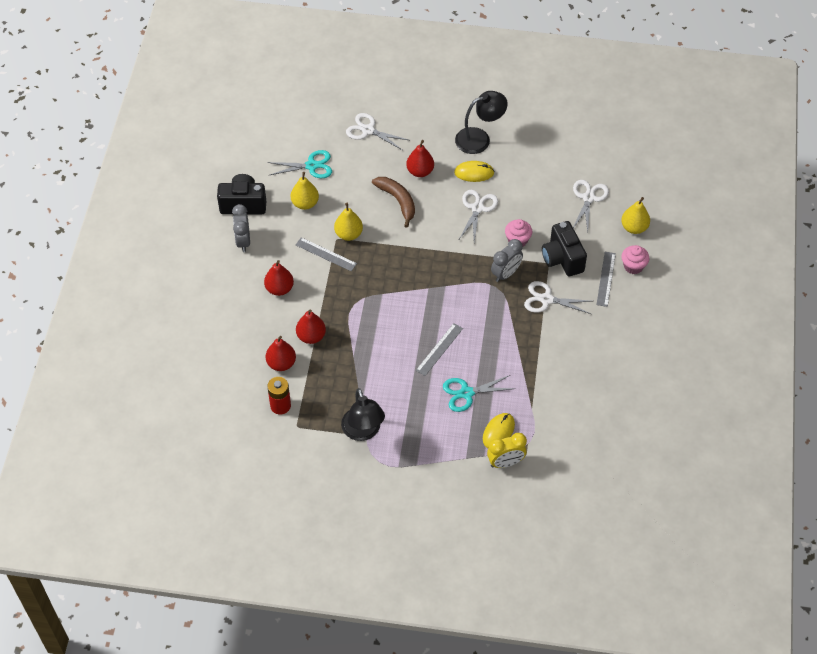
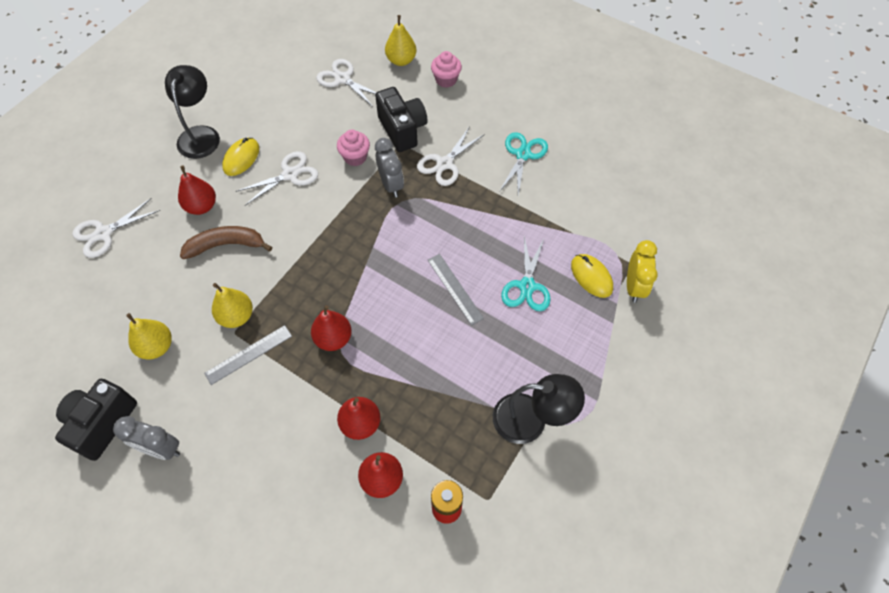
camera: 65 degrees left, 5 degrees up
(279, 289) = (265, 433): red pear -> red pear (333, 338)
(311, 166) = (106, 315): turquoise scissors -> turquoise scissors (523, 155)
(477, 208) = (290, 174): white scissors -> white scissors turned 105 degrees clockwise
(562, 259) = (402, 130): black camera -> black camera turned 120 degrees counterclockwise
(606, 279) = (448, 106): grey ruler -> none

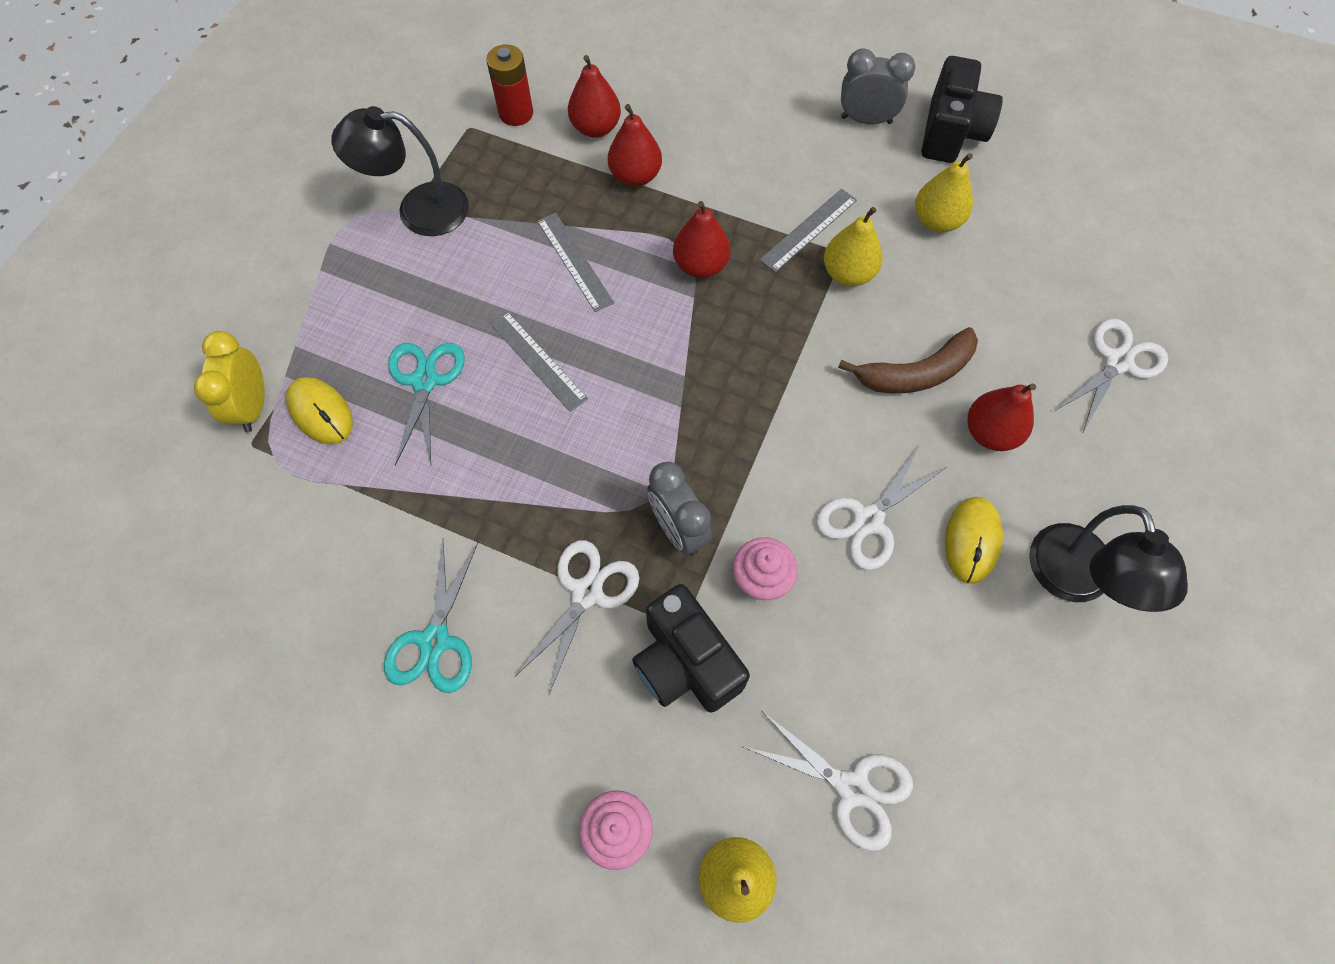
camera: 170 degrees right, 5 degrees up
(420, 356) = (575, 261): none -> grey ruler

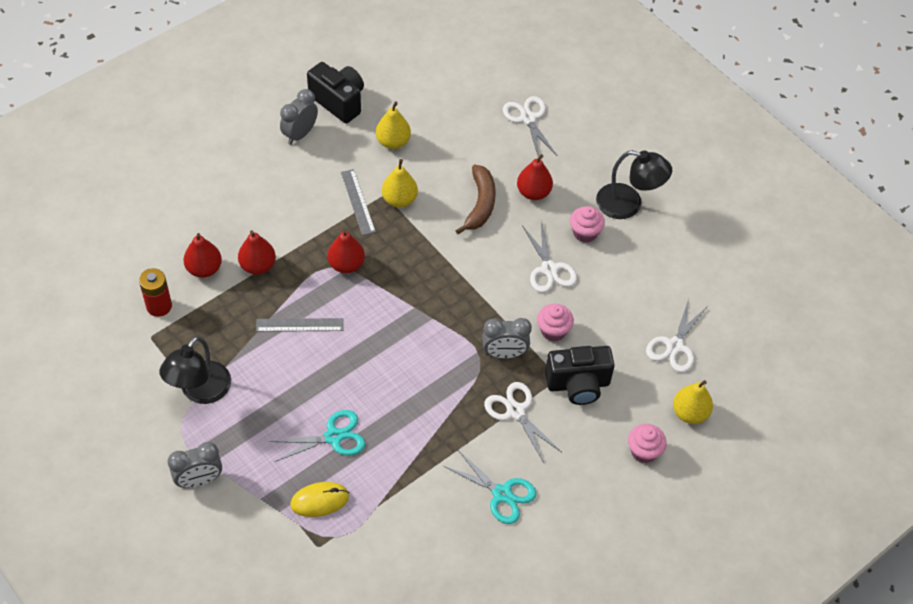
camera: 65 degrees left, 10 degrees down
(253, 406) = (291, 536): yellow clock -> none
(292, 270) = (199, 480): none -> grey clock
(425, 381) = (333, 437): turquoise scissors -> turquoise scissors turned 135 degrees clockwise
(537, 360) = (357, 373): grey ruler -> none
(852, 788) = (675, 346): white scissors -> white scissors turned 150 degrees clockwise
(972, 540) = (585, 233): yellow mouse -> pink cupcake

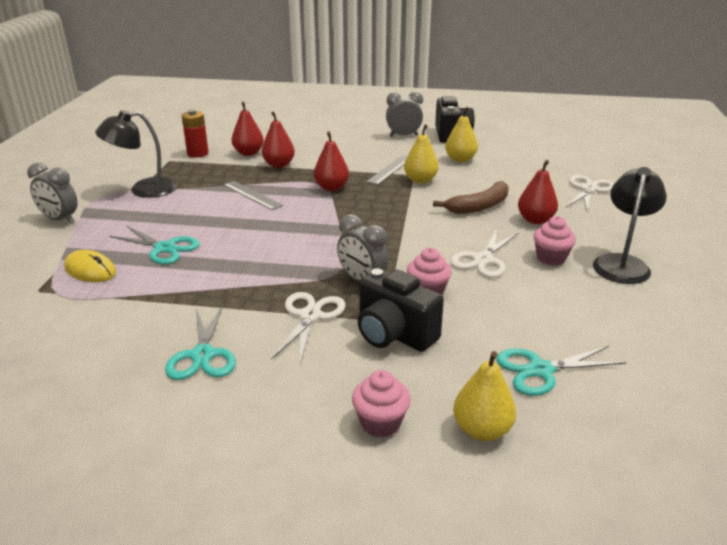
camera: 50 degrees right, 25 degrees down
(628, 204) = (622, 263): black lamp -> black lamp turned 135 degrees counterclockwise
(675, 346) = (540, 370): white scissors -> turquoise scissors

